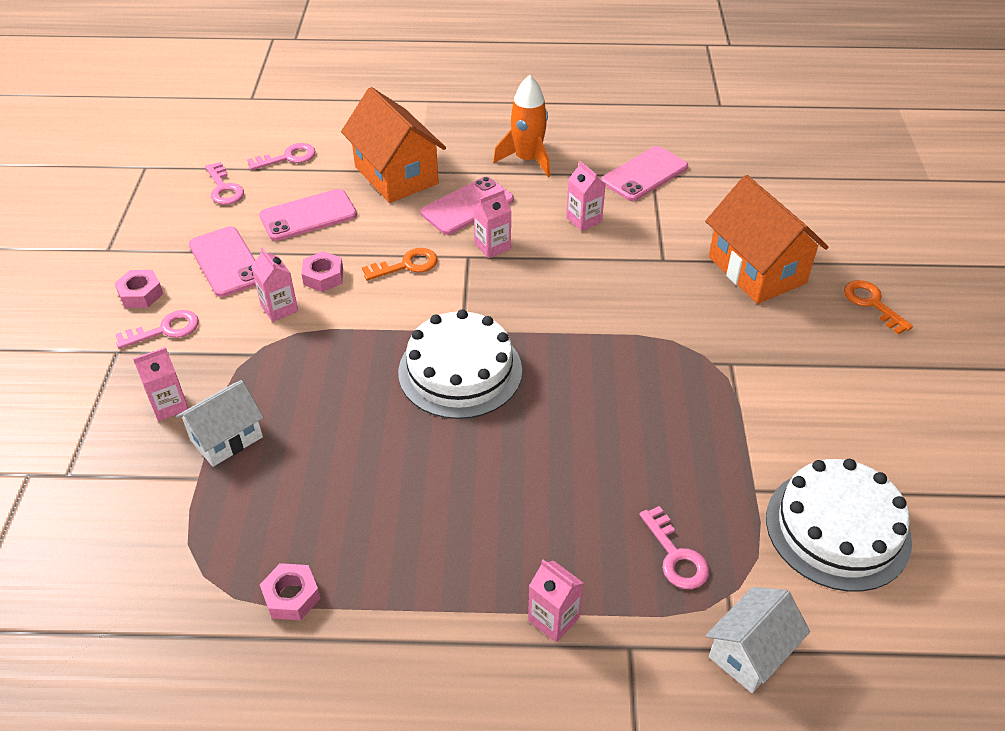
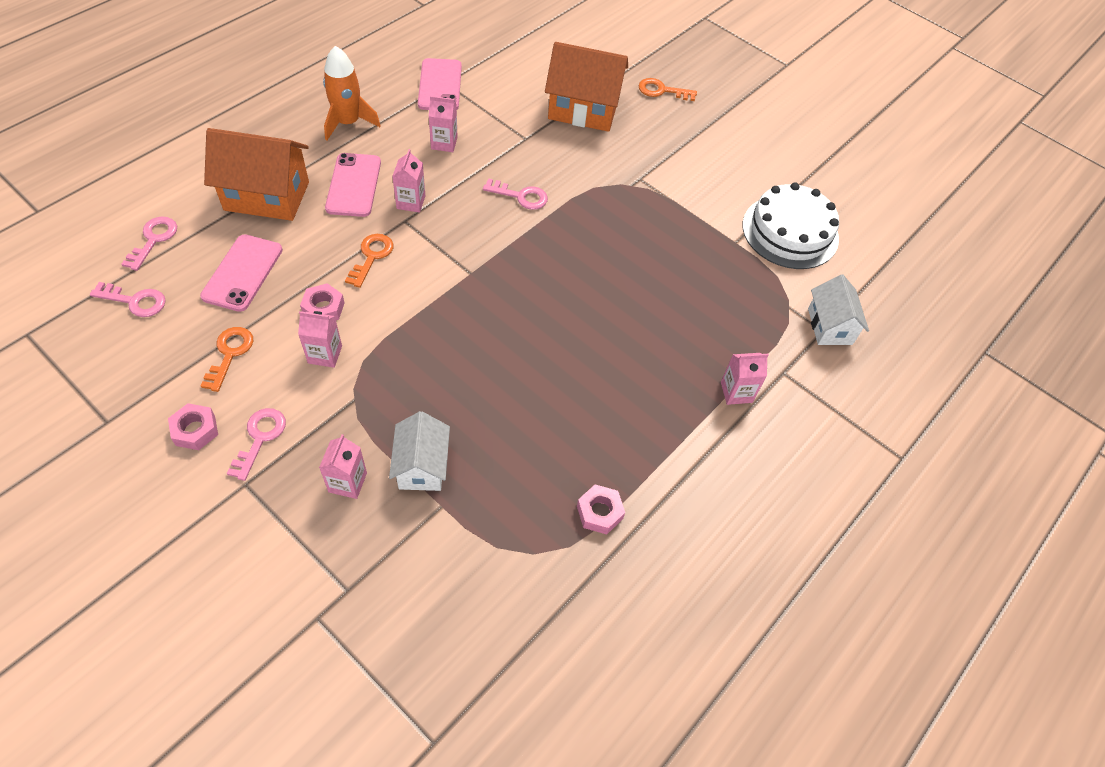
camera: 55 degrees left, 10 degrees up
(226, 262) = (230, 354): pink phone -> orange key
(460, 371) = (505, 299): white cake -> none
(676, 556) = (745, 308): pink key -> pink key (521, 196)

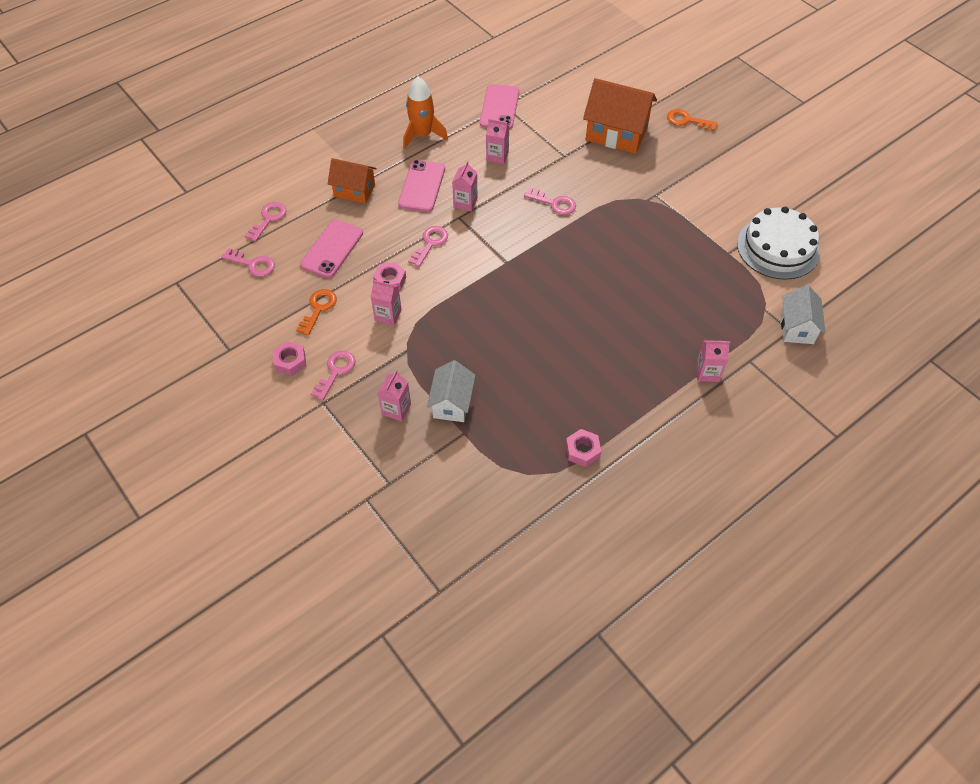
camera: 15 degrees right, 0 degrees up
(267, 196) = (354, 191): orange house -> orange house, size x0.62
(371, 256) = (430, 243): orange key -> pink key

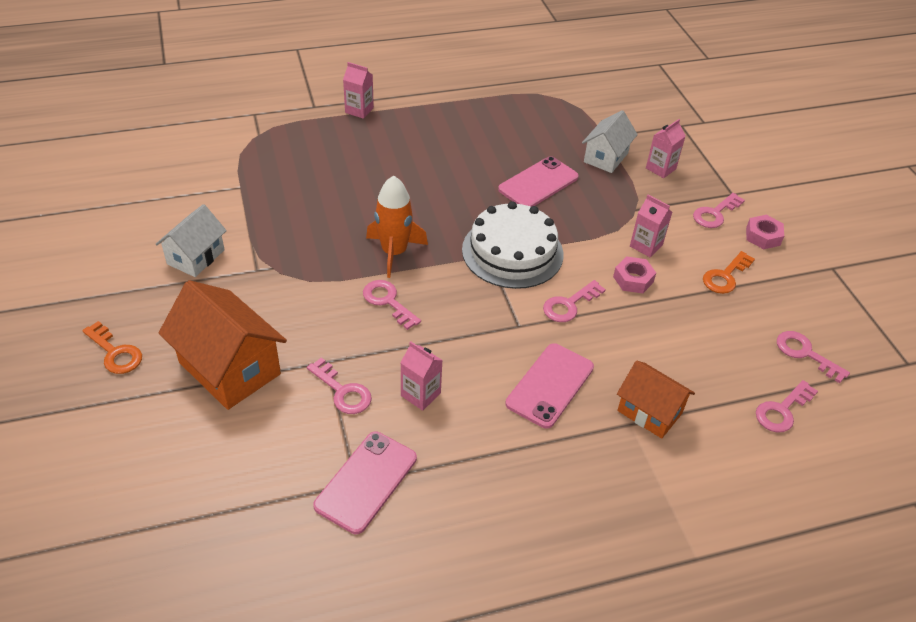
camera: 160 degrees left, 10 degrees down
(332, 249) = (697, 339): pink phone -> pink phone (538, 183)
(422, 135) = (515, 473): orange rocket -> orange rocket (394, 252)
(465, 202) = (501, 341): pink carton -> none
(543, 143) = (343, 391): none -> pink key
(582, 451) = (507, 98): pink nut -> none
(778, 247) = (185, 175): white cake -> white cake (512, 252)
(797, 328) = (246, 113): white house -> white house (196, 257)

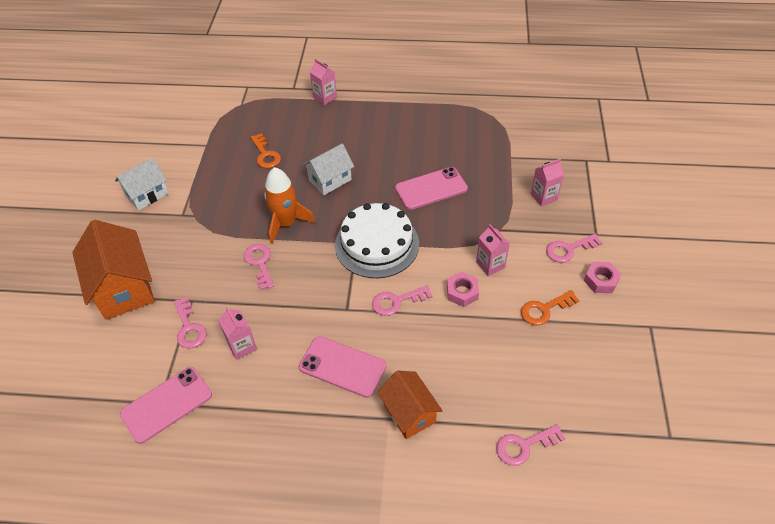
camera: 25 degrees right, 5 degrees up
(115, 353) = (58, 256): orange key -> orange key (265, 155)
(550, 385) = (342, 366): pink phone -> pink phone turned 60 degrees clockwise
(606, 157) = (501, 177): white house -> white house (330, 180)
(805, 353) = (576, 400): pink key -> none

